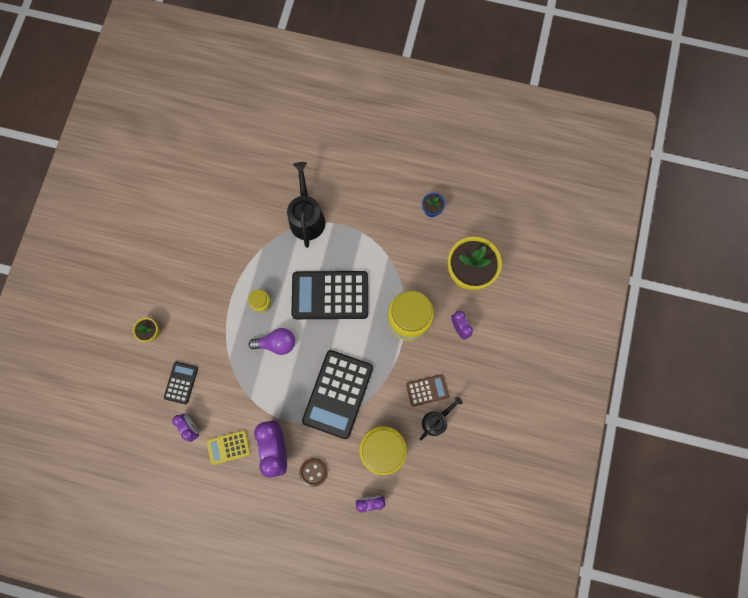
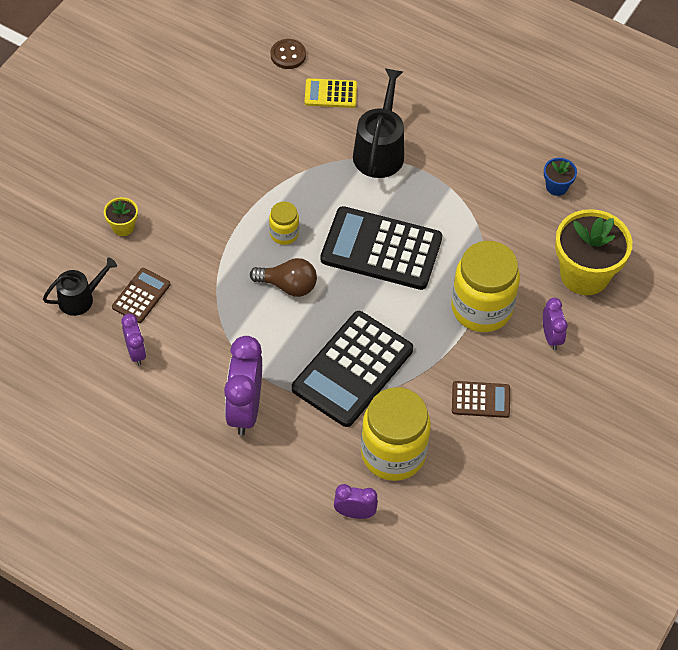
camera: 15 degrees right, 20 degrees down
(181, 382) = (141, 296): black calculator -> brown calculator
(228, 447) = (178, 390): yellow calculator -> yellow calculator (330, 94)
(277, 343) = (288, 285): purple light bulb -> brown light bulb
(313, 472) = (286, 454): brown button -> brown button (288, 55)
(436, 420) = (482, 441): black watering can -> black watering can (80, 298)

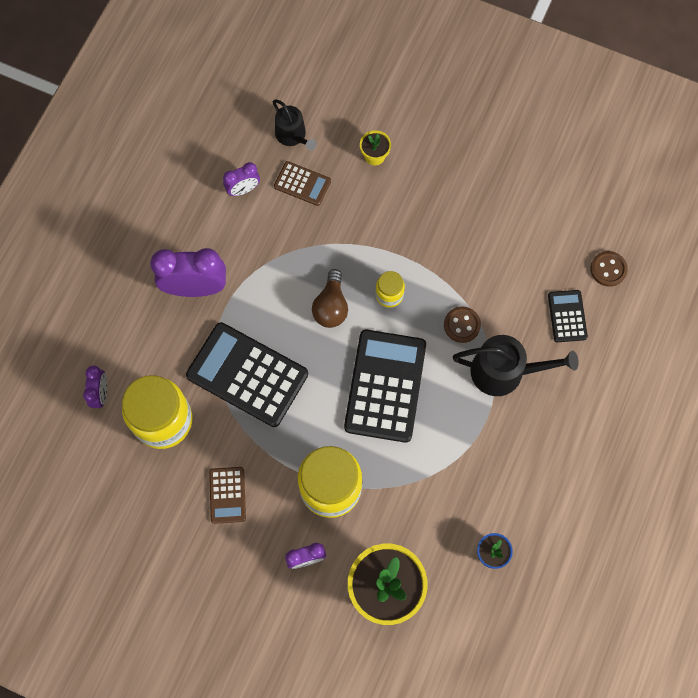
camera: 85 degrees right, 15 degrees up
(326, 177) = (462, 325): none -> brown button
(330, 94) = (567, 316): yellow calculator -> black calculator

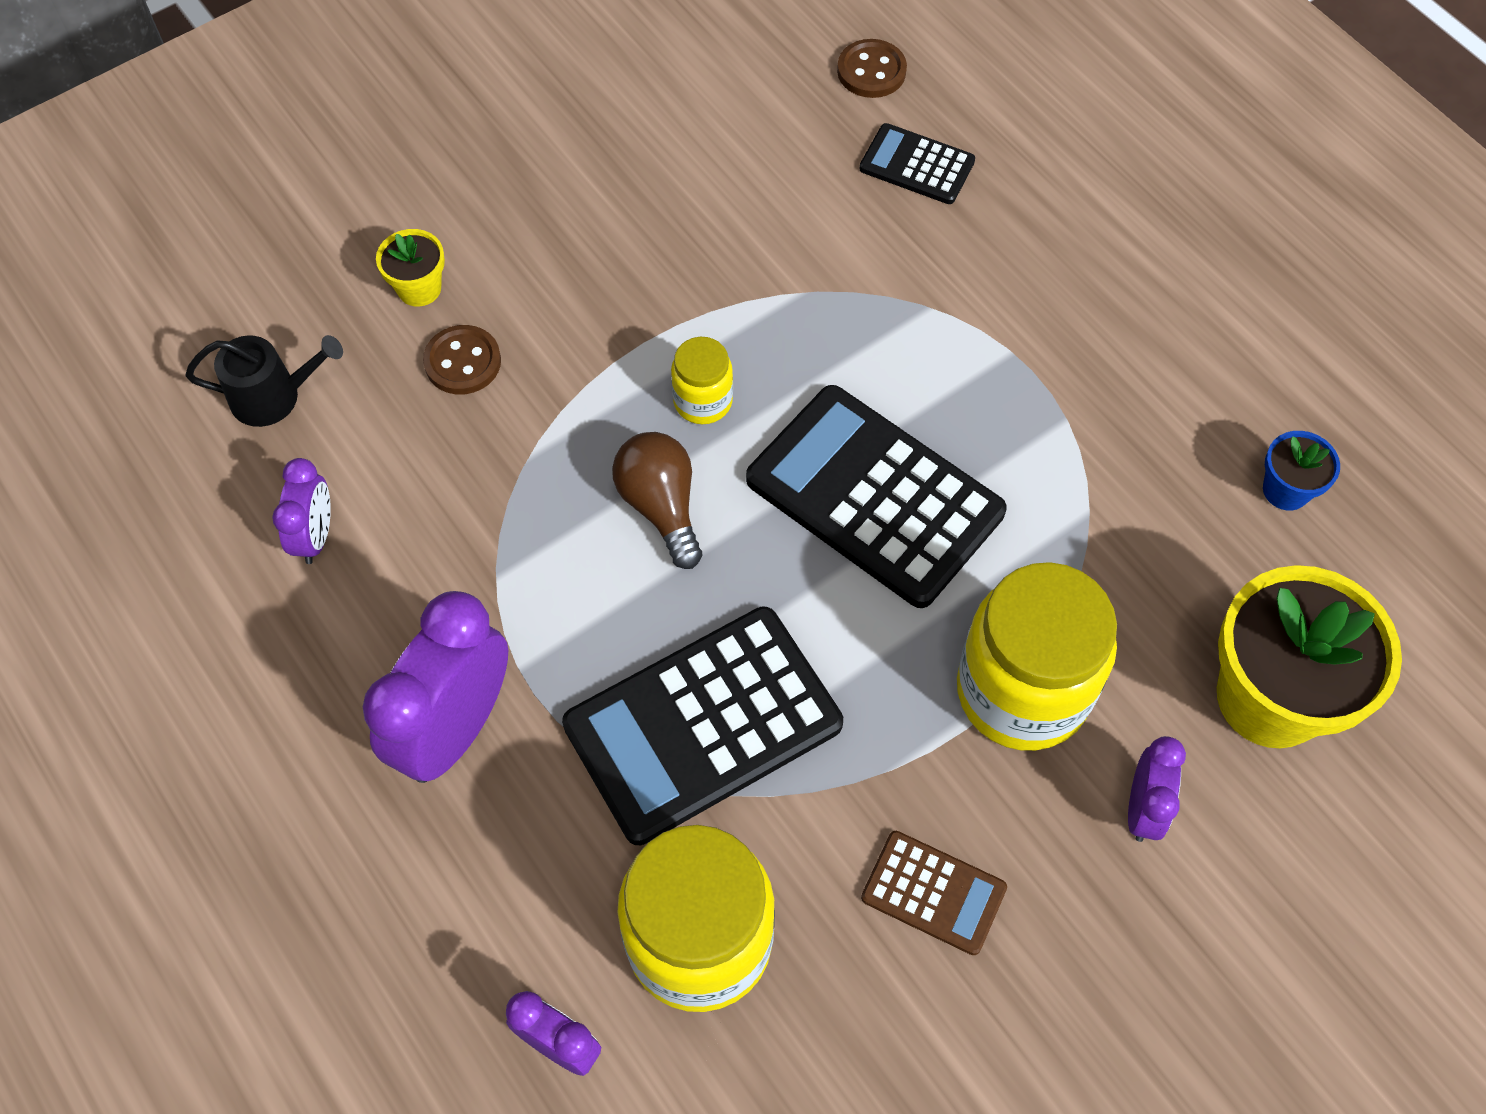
camera: 60 degrees left, 10 degrees down
(302, 184) = (382, 430): brown calculator -> none
(331, 306) = (661, 506): brown light bulb -> brown light bulb turned 150 degrees counterclockwise
(462, 325) = (834, 320): brown button -> brown button (463, 362)
(504, 372) = (960, 302): black watering can -> none

